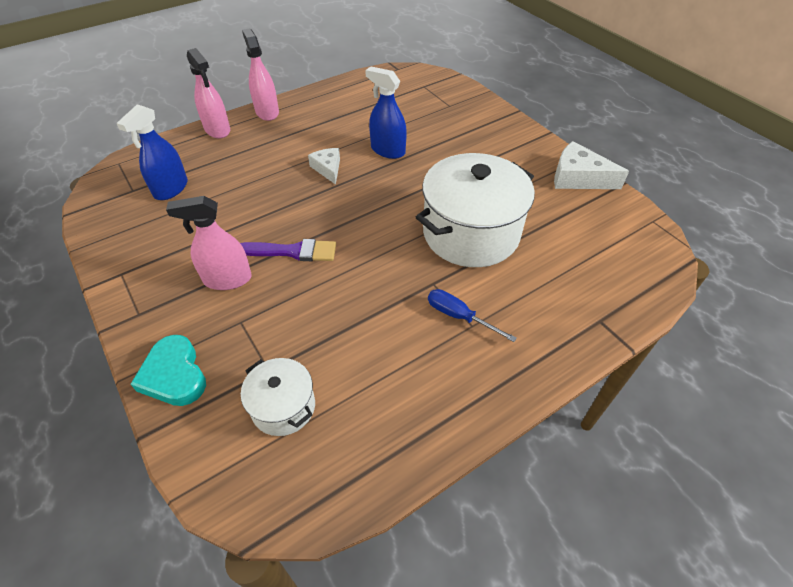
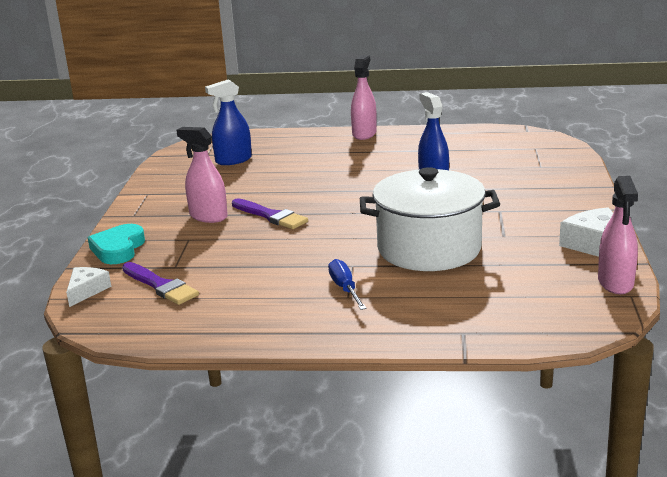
camera: 40 degrees right, 25 degrees down
(217, 130) = (310, 136): pink spray bottle -> pink spray bottle (615, 283)
(283, 407) = (160, 286): white pot -> purple brush
(328, 169) = (365, 179): white cheese -> white cheese (86, 291)

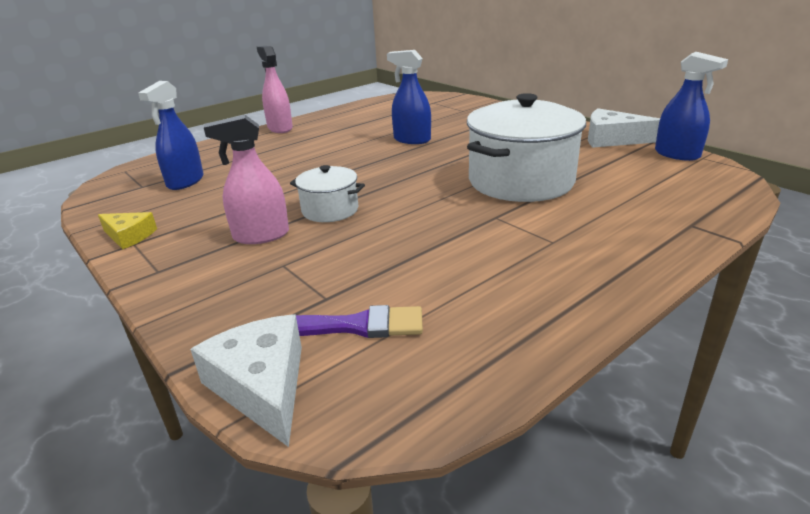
camera: 45 degrees left, 5 degrees up
(86, 291) = (262, 386): white cheese -> white cheese, size x1.59
(118, 249) = (209, 314): turquoise heart -> none
(152, 188) = (129, 236): none -> yellow cheese
(271, 216) = (330, 210): purple brush -> white pot
(345, 288) = (535, 236): blue screwdriver -> none
(615, 283) = (677, 154): pink spray bottle -> blue spray bottle

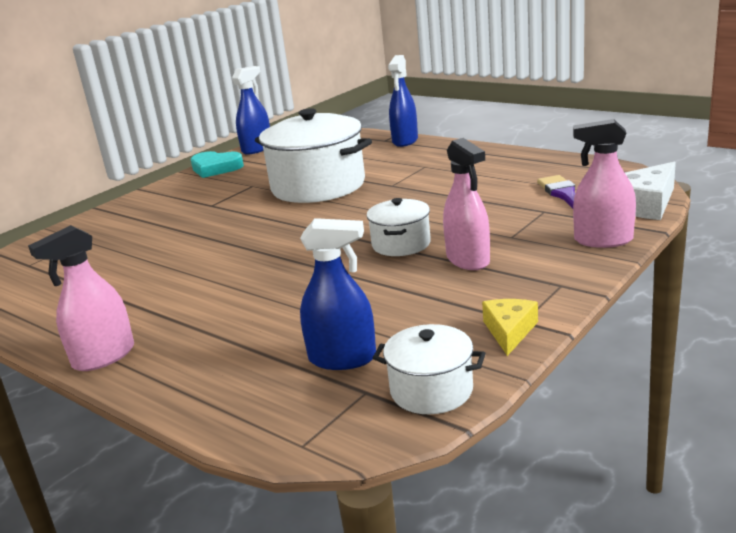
camera: 100 degrees left, 5 degrees down
(111, 203) = (431, 390): none -> white pot
(205, 318) = (603, 240): none -> pink spray bottle
(412, 140) = (194, 248): blue spray bottle -> blue spray bottle (405, 141)
(612, 139) = (216, 168): white cheese -> turquoise heart

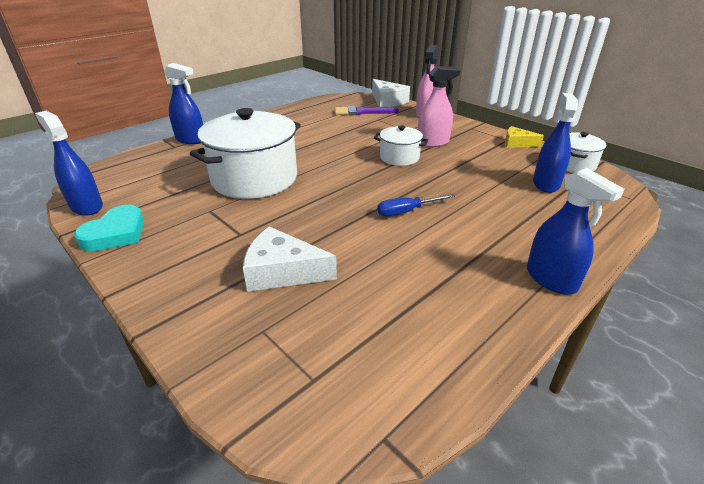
camera: 85 degrees left, 10 degrees up
(104, 357) = (551, 279): pink spray bottle -> blue spray bottle
(151, 231) = (282, 271): none -> white cheese
(251, 267) = (407, 211): none -> blue screwdriver

